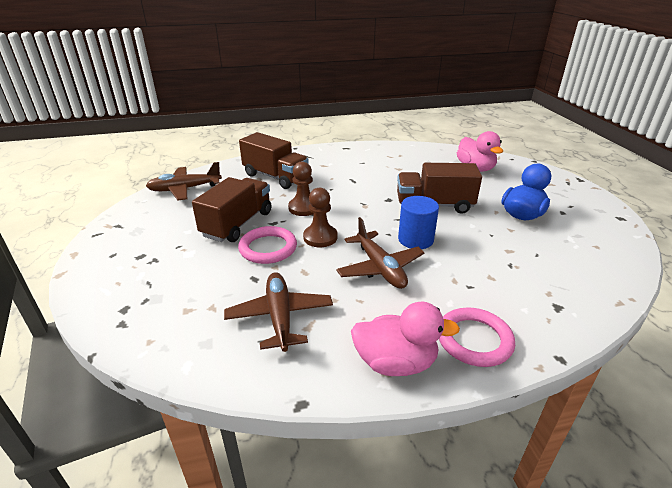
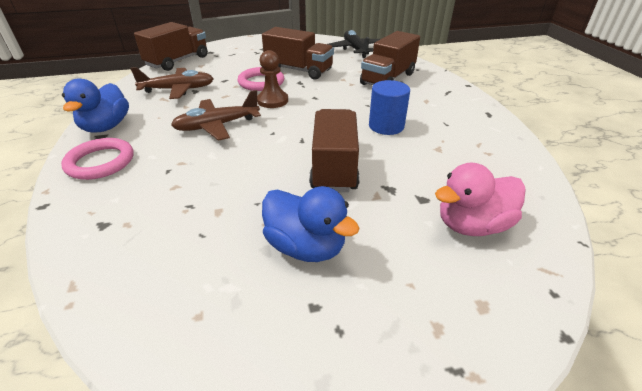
camera: 90 degrees right, 5 degrees up
(154, 342) = (178, 61): none -> brown truck
(185, 189) = (355, 50): brown plane -> black plane
(304, 208) = (325, 93): brown pawn -> none
(395, 362) = (106, 127): pink duck -> blue duck
(415, 239) = (258, 147): blue cylinder -> blue cylinder (386, 126)

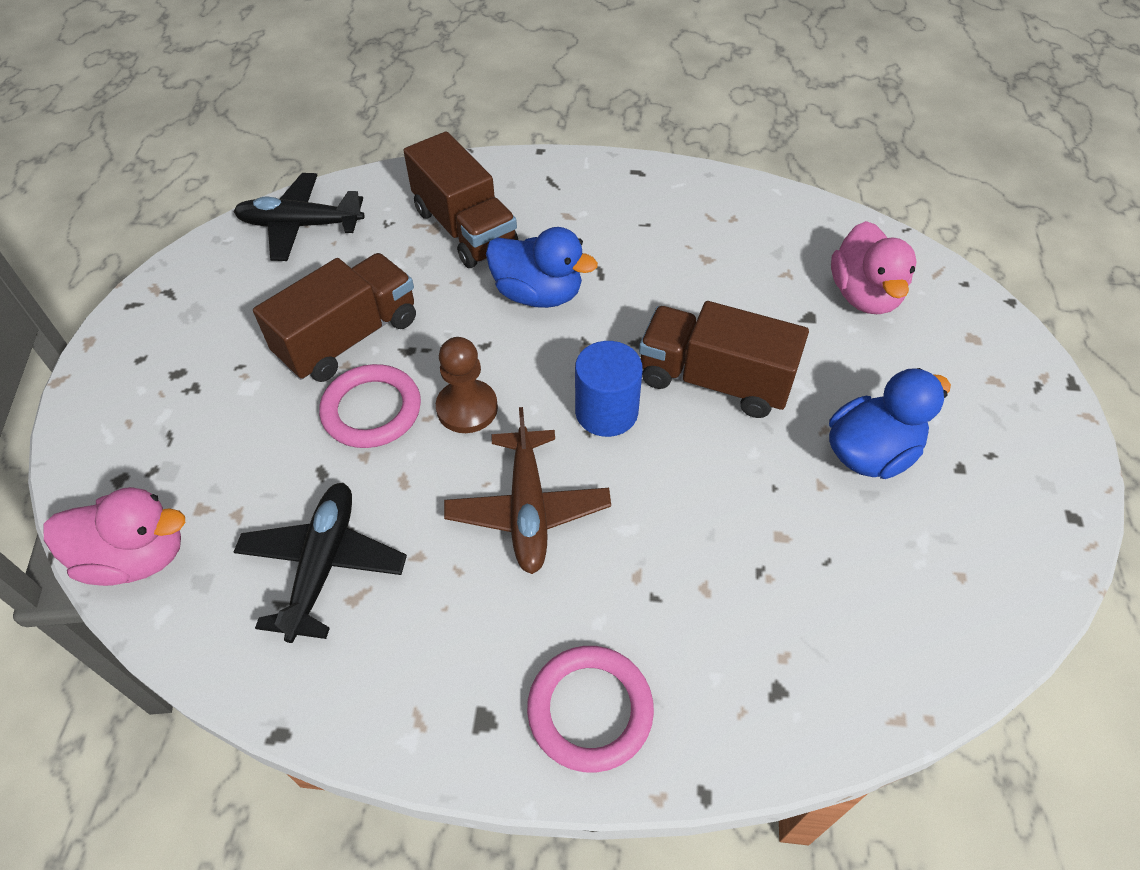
camera: 70 degrees left, 15 degrees up
(106, 127) = (445, 710): blue duck -> blue duck (538, 294)
(178, 61) = (136, 557): brown truck -> pink duck
(178, 90) = (323, 565): brown plane -> black plane
(386, 126) = (626, 288): blue cylinder -> blue cylinder (606, 412)

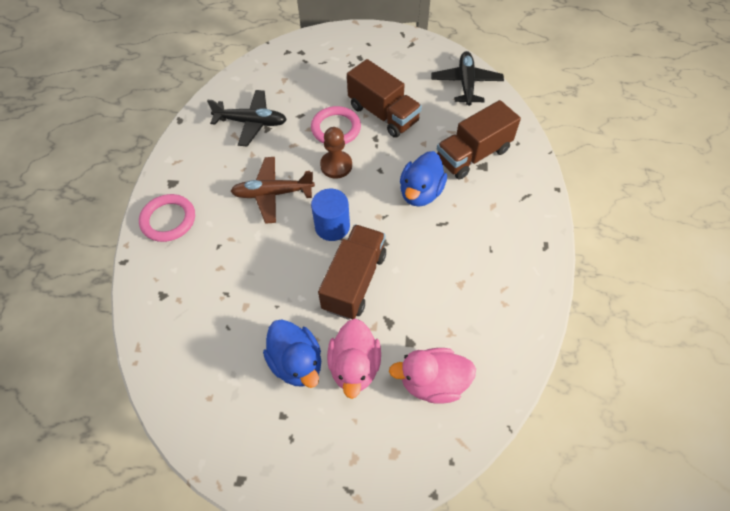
camera: 90 degrees right, 5 degrees up
(136, 557) = (262, 65): pink duck -> pink duck (354, 366)

